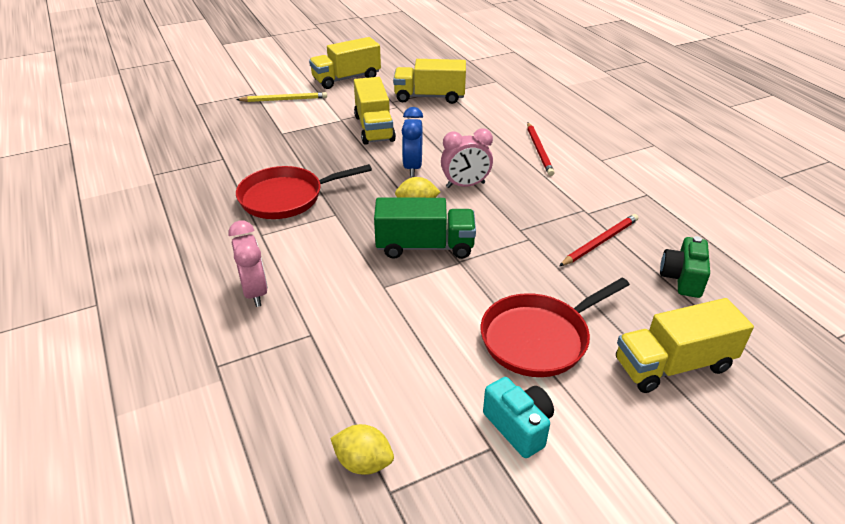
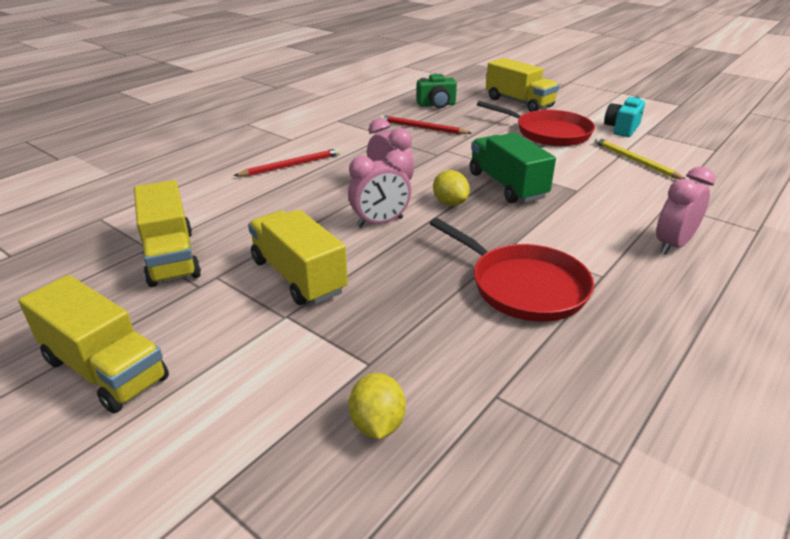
camera: 115 degrees left, 5 degrees down
(284, 99) = (233, 422): yellow pencil -> yellow pencil (635, 161)
(363, 462) = (715, 159): yellow lemon -> yellow lemon (377, 424)
(374, 128) = (298, 276): yellow truck -> yellow truck turned 90 degrees counterclockwise
(412, 167) = (380, 222): blue clock -> pink clock

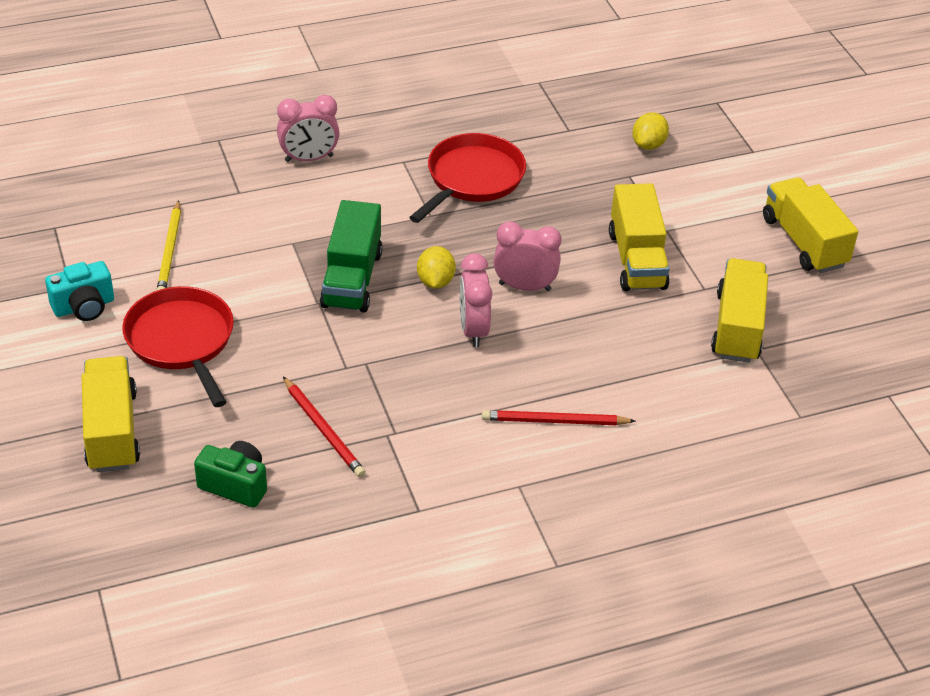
camera: 150 degrees left, 10 degrees up
(523, 286) = (472, 179): red pan -> red pan turned 45 degrees clockwise

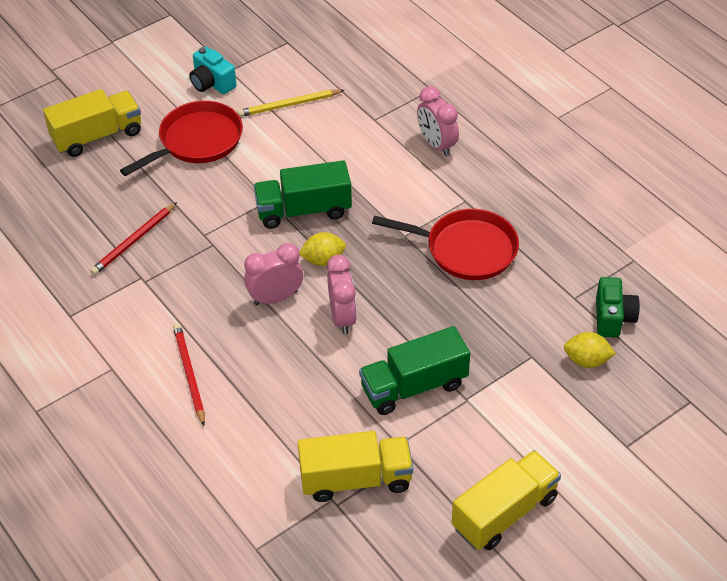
camera: 75 degrees right, 5 degrees up
(235, 485) = (66, 211): green camera -> green camera (613, 318)
(636, 260) = (414, 386): yellow truck -> green truck

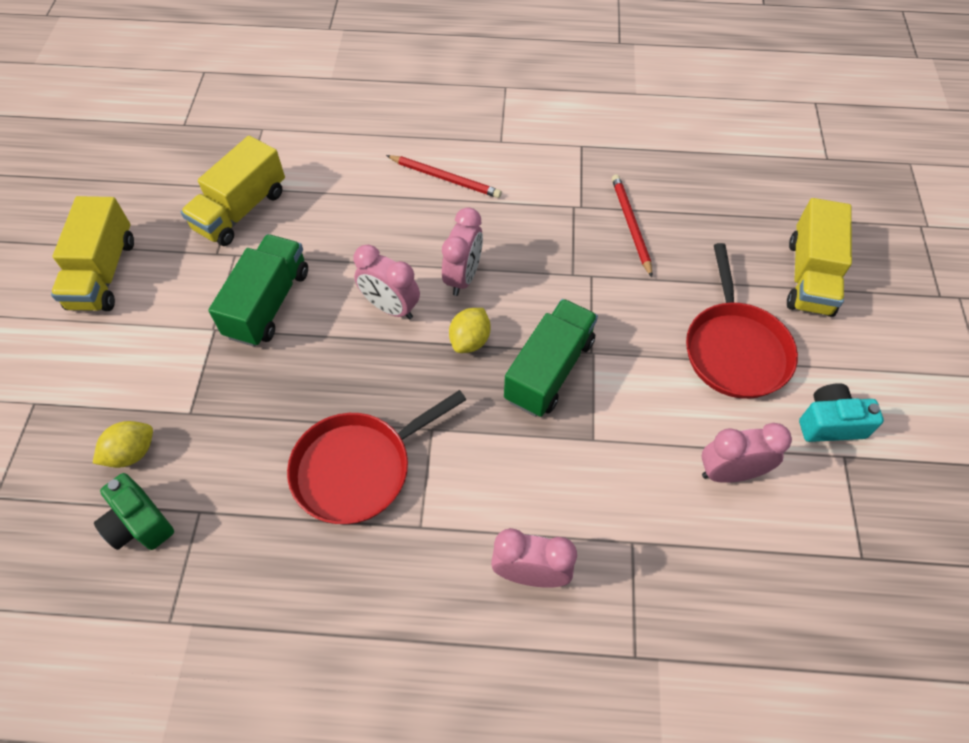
camera: 130 degrees right, 10 degrees up
(289, 105) = (730, 472): yellow pencil -> pink clock

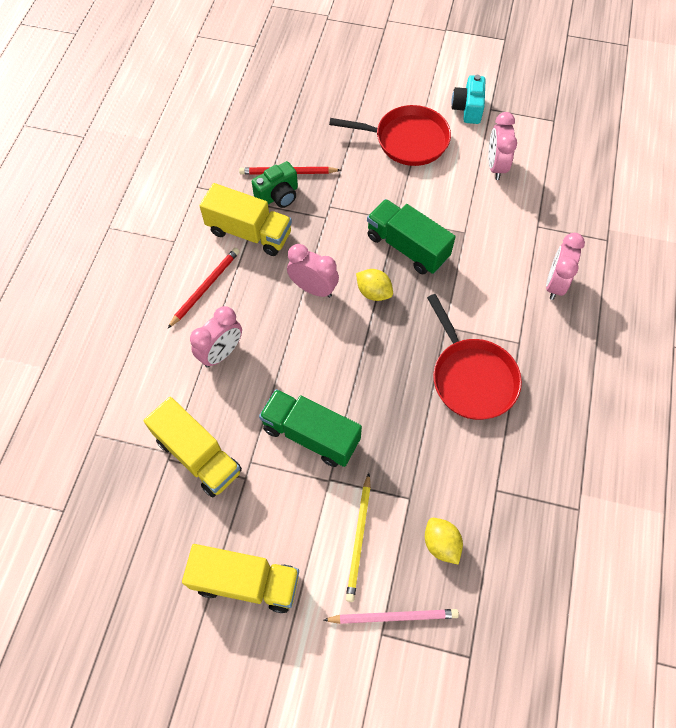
camera: 80 degrees left, 5 degrees up
(51, 411) = (393, 616): none -> pink pencil
(139, 523) = (503, 534): green camera -> green camera (278, 196)
(144, 367) = (359, 538): none -> yellow pencil
(390, 307) = (333, 342): pink clock -> pink clock (221, 353)
(809, 276) = (356, 86): yellow truck -> yellow truck (249, 232)

